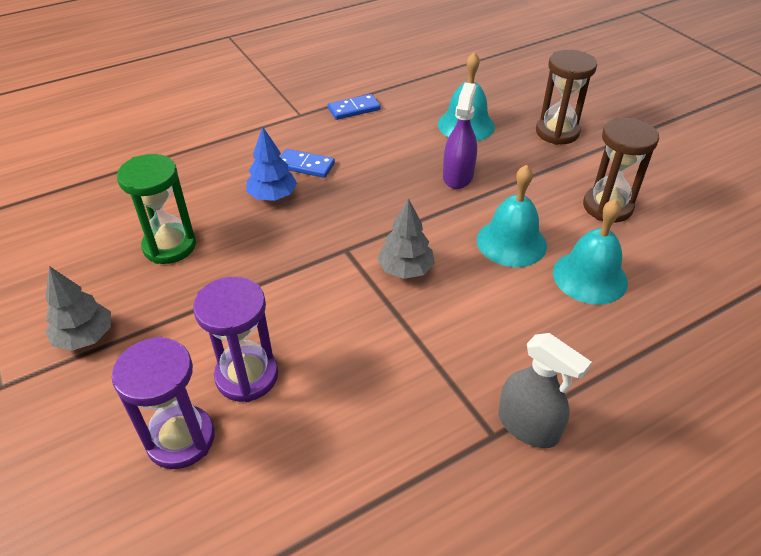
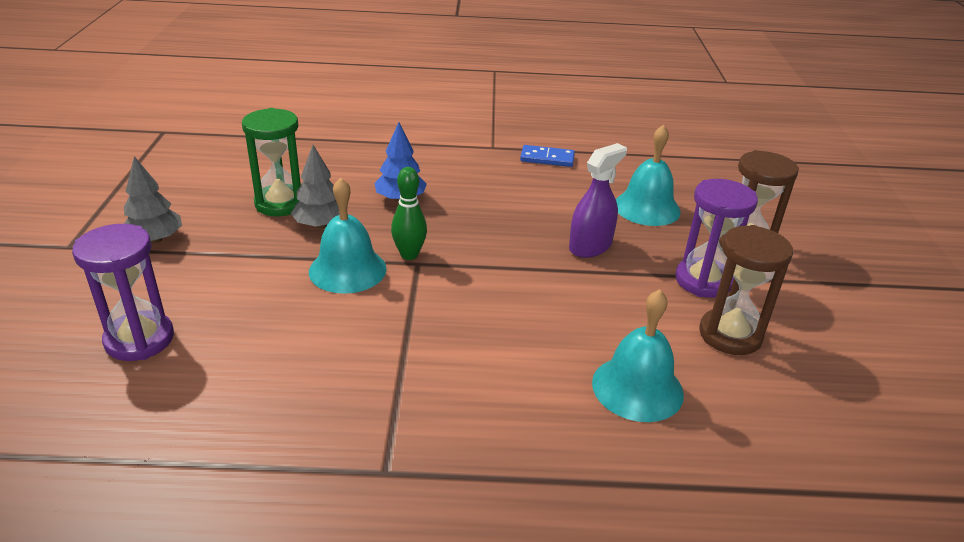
camera: 30 degrees right, 10 degrees down
(247, 376) = (234, 320): purple hourglass -> purple hourglass (703, 281)
(305, 165) = (454, 186): blue domino -> none
(332, 245) = (409, 255): none -> green bowling pin
(405, 269) = (454, 301): grey tree -> grey tree (321, 225)
(511, 242) = (584, 322): turquoise bell -> turquoise bell (347, 270)
(528, 426) = (426, 482): grey spray bottle -> none

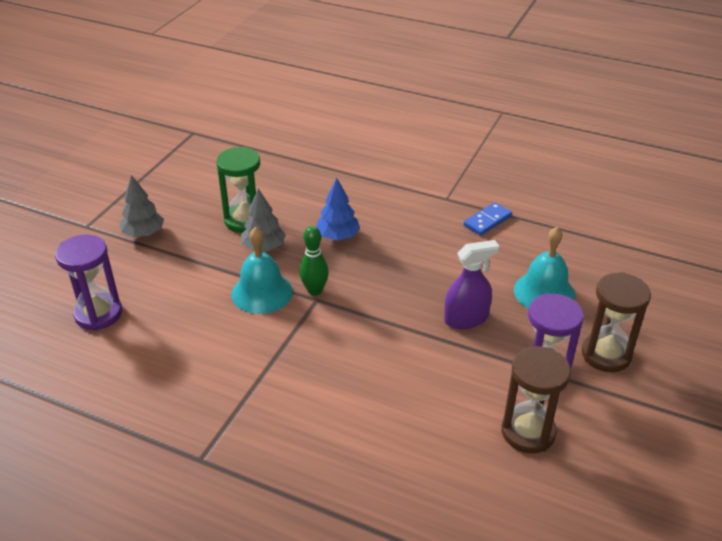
camera: 25 degrees right, 5 degrees up
(547, 158) = (487, 221): blue domino -> blue domino turned 75 degrees counterclockwise
(637, 388) = (417, 453): turquoise bell -> none

